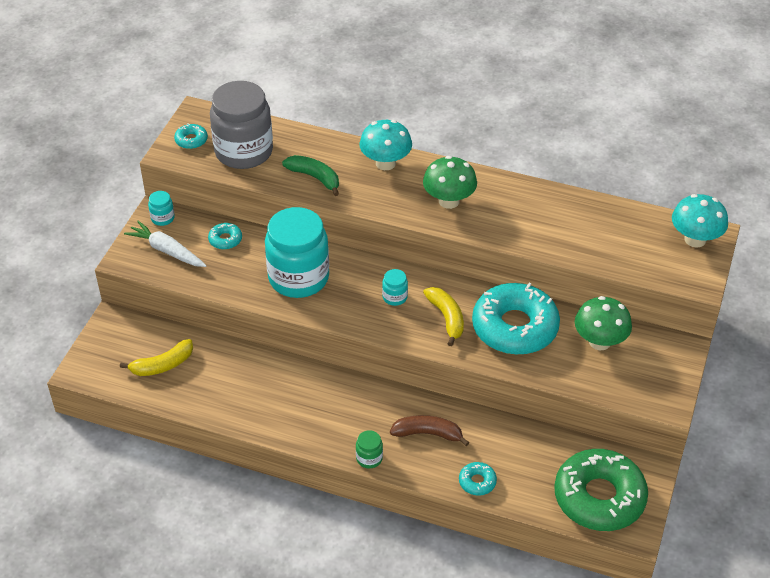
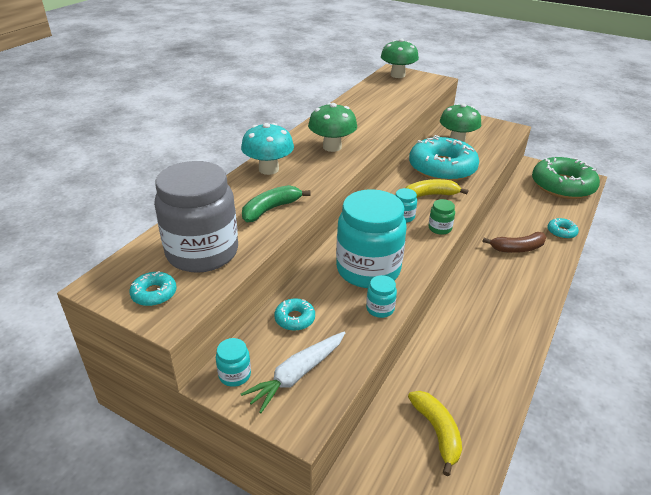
camera: 80 degrees left, 10 degrees down
(247, 290) = (380, 309): none -> turquoise jar
(369, 458) = (549, 283): green jar -> green jar (439, 228)
(428, 433) = (517, 248): brown banana -> brown banana turned 120 degrees counterclockwise
(695, 239) = (397, 75): turquoise mushroom -> green mushroom

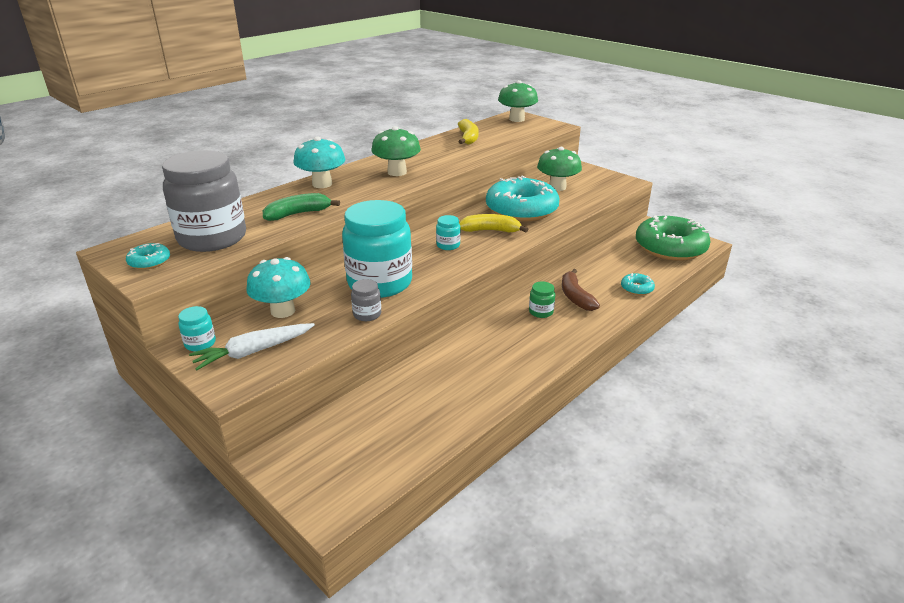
camera: 15 degrees right, 5 degrees down
(295, 319) = (283, 311): turquoise donut -> turquoise mushroom
(380, 309) = (367, 314): turquoise jar -> grey jar
(437, 432) = (380, 433): yellow banana -> yellow banana (468, 138)
(439, 228) = (478, 259): green jar -> green jar (541, 312)
(517, 248) = (575, 297): brown banana -> brown banana turned 75 degrees clockwise

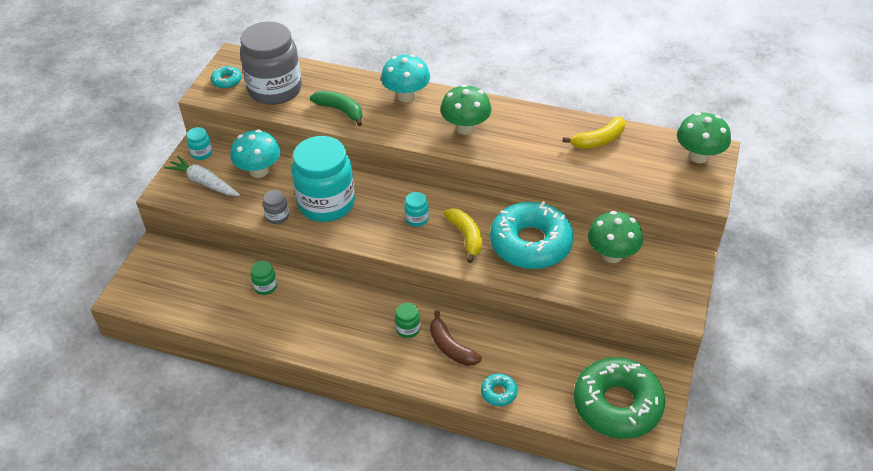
camera: 65 degrees right, 15 degrees up
(419, 382) = (265, 287): none -> green jar
(575, 297) = (451, 347): brown banana -> brown banana turned 90 degrees counterclockwise

